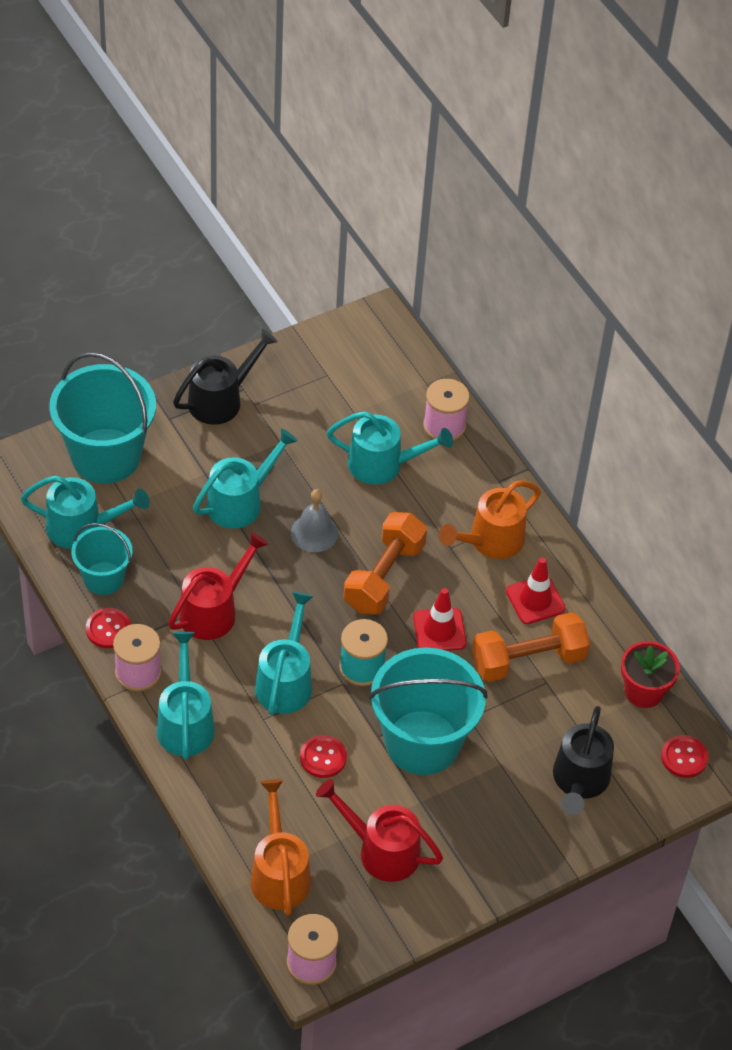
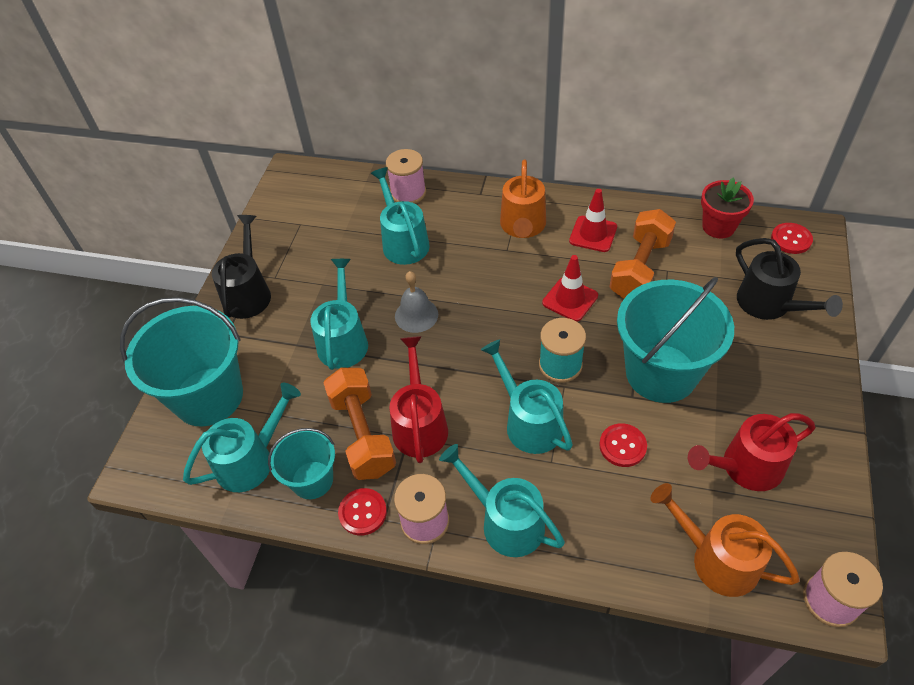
camera: 40 degrees left, 0 degrees up
(383, 465) = (403, 241): turquoise watering can -> turquoise watering can turned 75 degrees counterclockwise
(384, 576) = (494, 300): orange dumbbell -> orange dumbbell (362, 434)

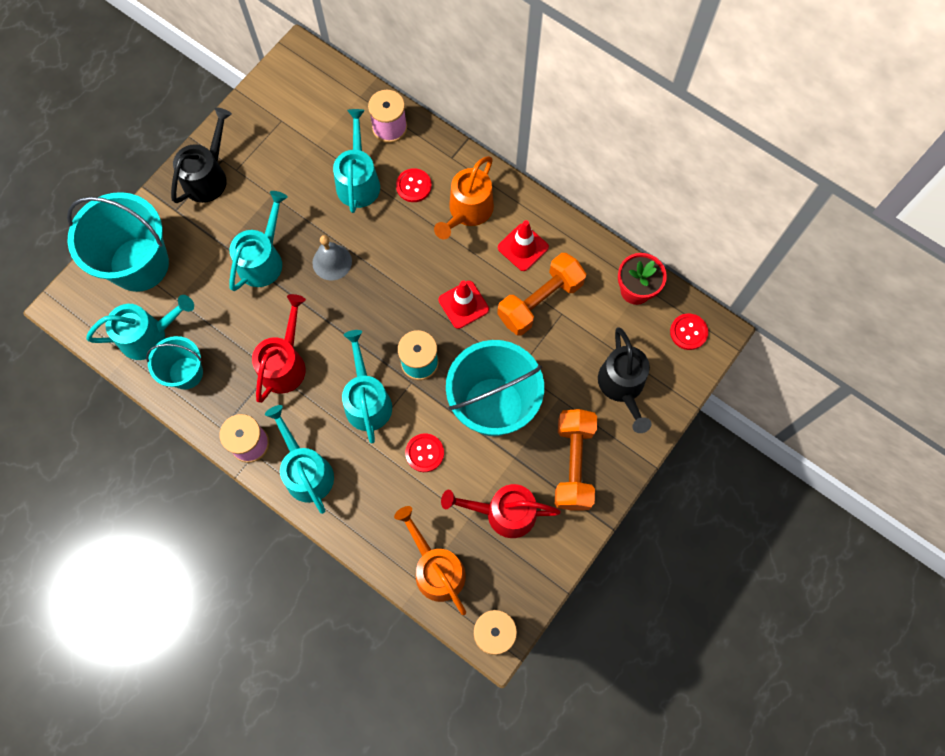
camera: 20 degrees right, 20 degrees up
(362, 434) = (239, 352): orange dumbbell -> orange dumbbell (573, 464)
(362, 512) = (210, 416): red button -> red button (413, 186)

